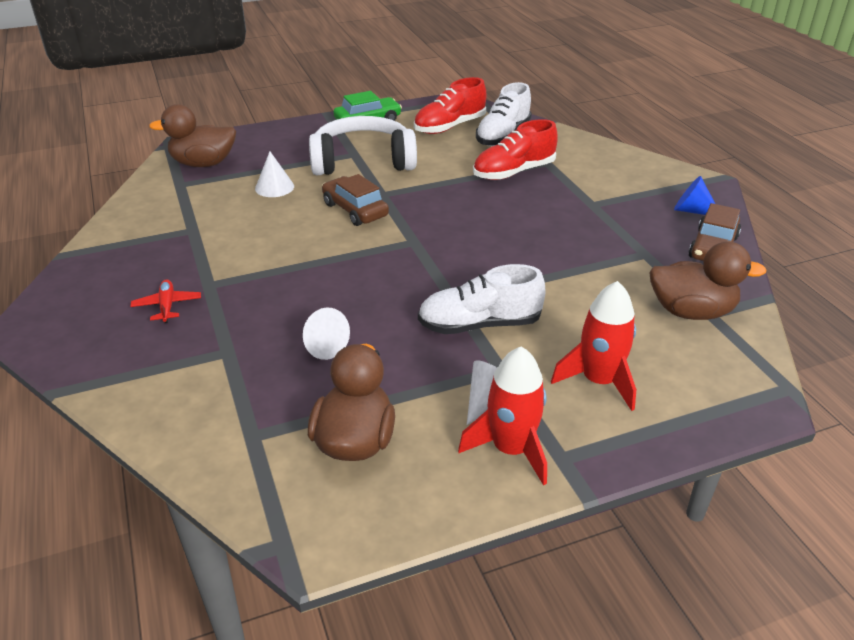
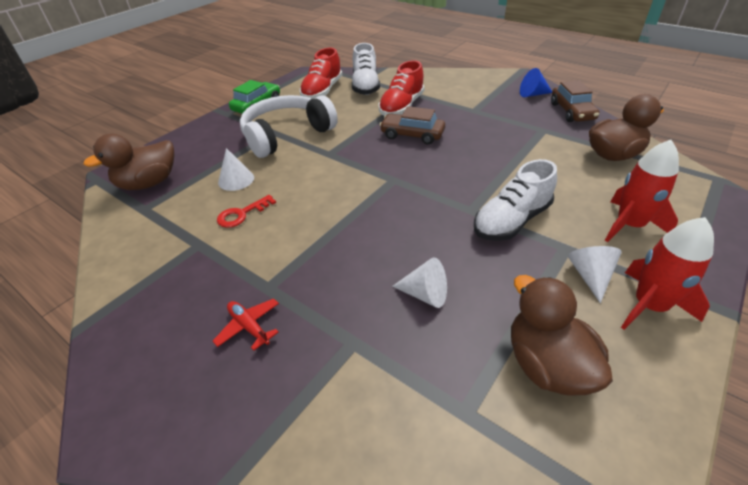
camera: 30 degrees left, 5 degrees up
(249, 219) = (242, 214): none -> red key
(355, 210) = (322, 173): brown car -> brown car (412, 135)

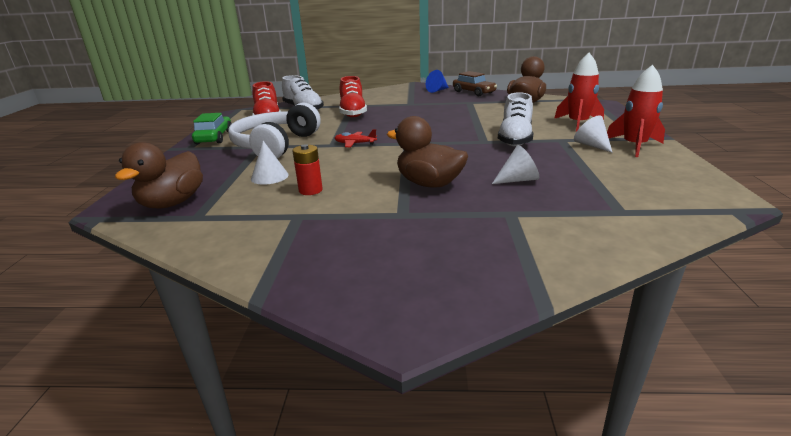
camera: 35 degrees left, 15 degrees down
(242, 214) = (310, 190): red key -> red battery
(249, 327) = (423, 235): red plane -> red plane (355, 143)
(412, 135) = (385, 122): brown car -> none
(547, 365) = (627, 180): brown duck -> brown duck (429, 183)

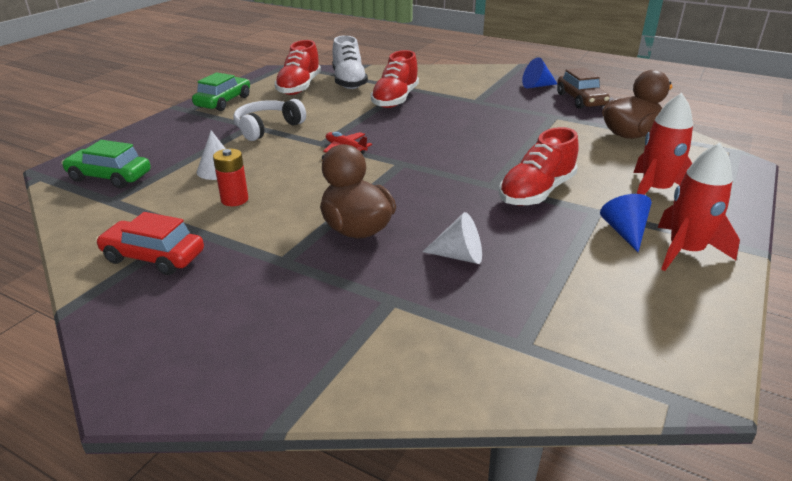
camera: 25 degrees right, 5 degrees up
(173, 203) = (110, 177): brown duck -> green car
(275, 145) = (267, 128): white headphones -> white headphones, size x0.64
(291, 241) = (153, 257): none -> red car
(515, 139) = (536, 192): white shoe -> red shoe
(591, 145) = (624, 232): white cone -> blue cone

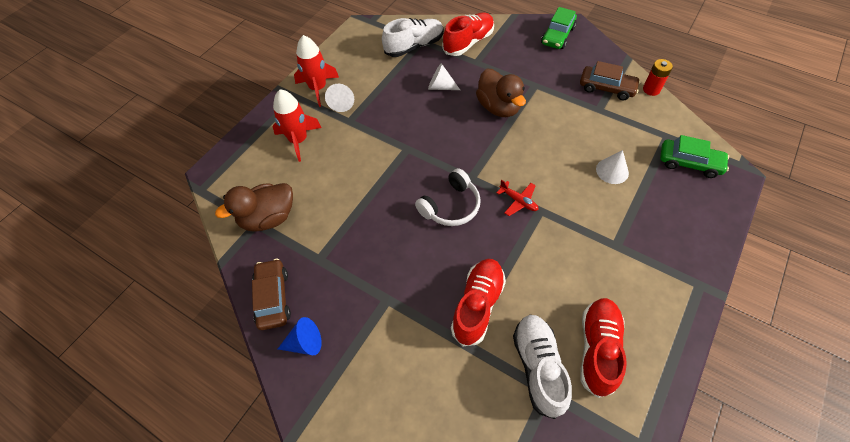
camera: 175 degrees left, 25 degrees up
(153, 257) = (606, 88): red car -> brown car
(223, 102) = (671, 305): green car -> green car (557, 36)
(234, 200) = (583, 135): red battery -> red battery (651, 89)
(267, 128) = (598, 240): white headphones -> white headphones (451, 206)
(535, 331) = (414, 46): none -> white shoe
(536, 192) = (379, 140): red shoe -> red shoe (468, 42)
(624, 232) = (342, 103): blue cone -> white cone

